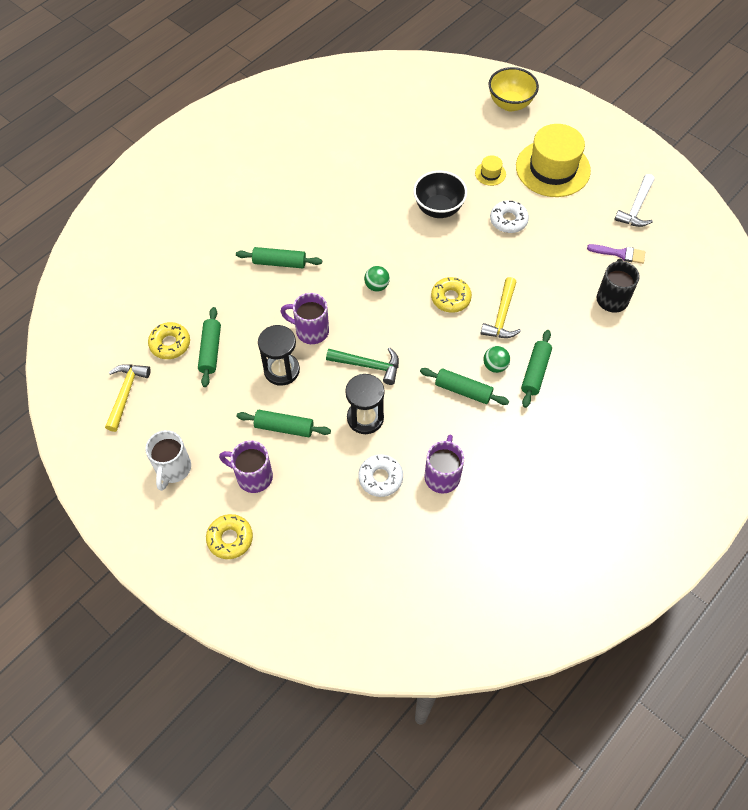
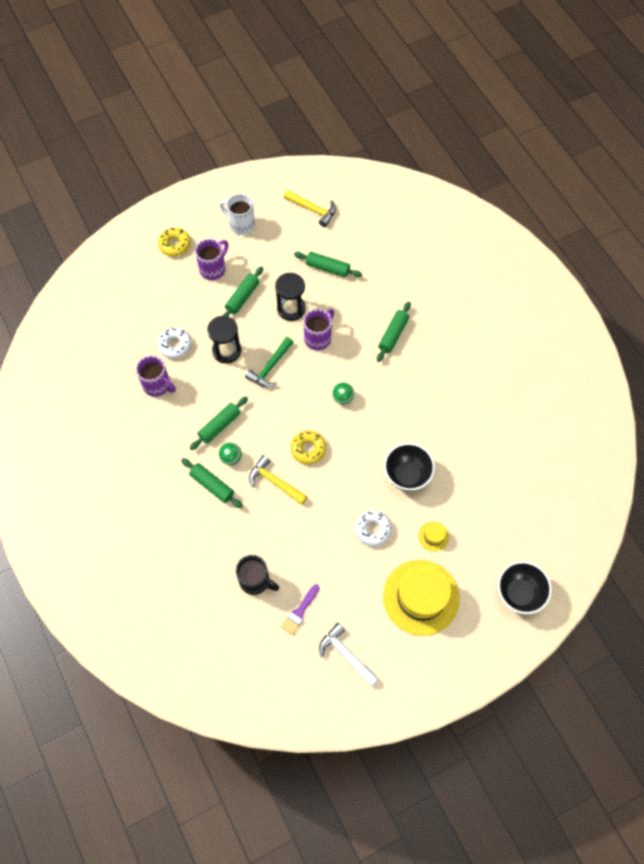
camera: 110 degrees right, 5 degrees up
(170, 344) = (344, 244): yellow donut -> none
(510, 104) = (519, 593): yellow bowl -> black bowl

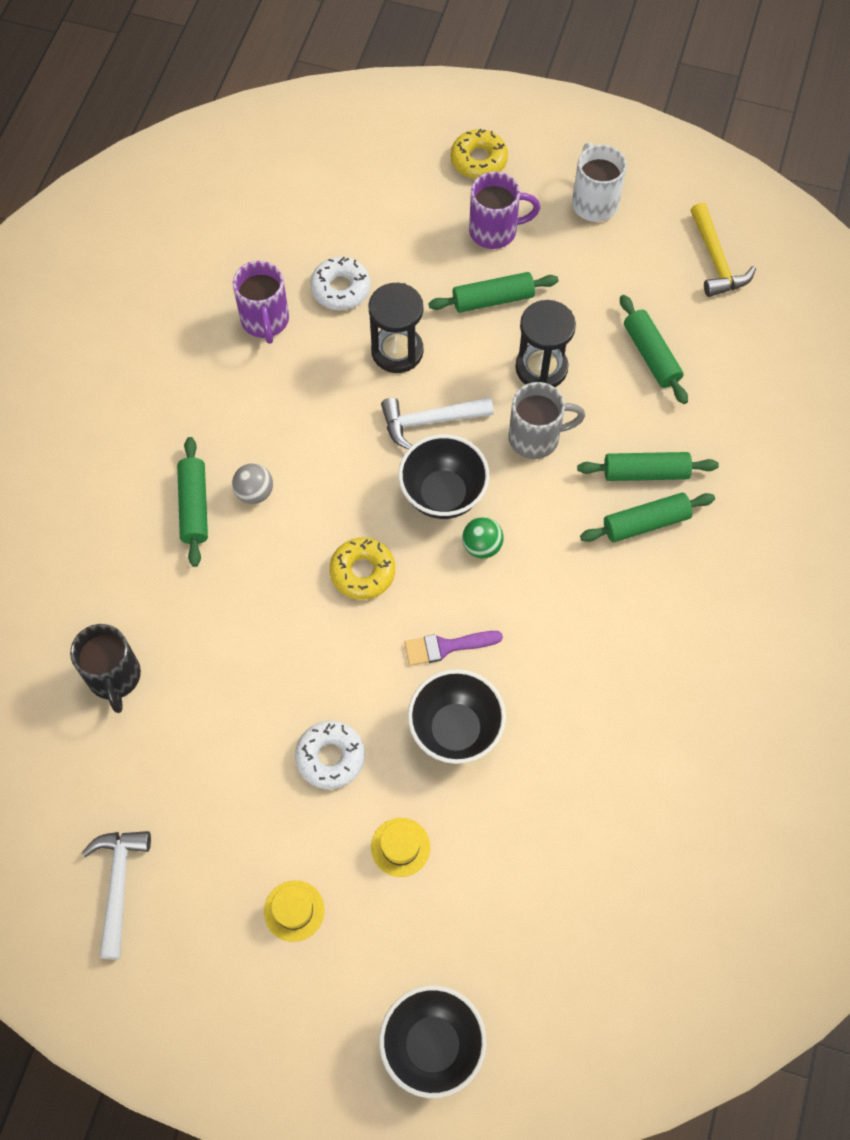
camera: 45 degrees right, 0 degrees up
(219, 425) = (285, 439): green rolling pin -> green rolling pin (645, 472)
(231, 457) = (254, 492): green ball -> grey ball
(270, 367) = (430, 421): green hammer -> white hammer
(275, 482) = (274, 575): yellow hammer -> none
(299, 612) = (123, 771): purple brush -> purple brush (446, 647)
(306, 391) = (443, 494): none -> black bowl
(318, 338) = (536, 437): purple mug -> grey mug
(421, 597) = (294, 911): yellow hat -> yellow hat, size x0.42

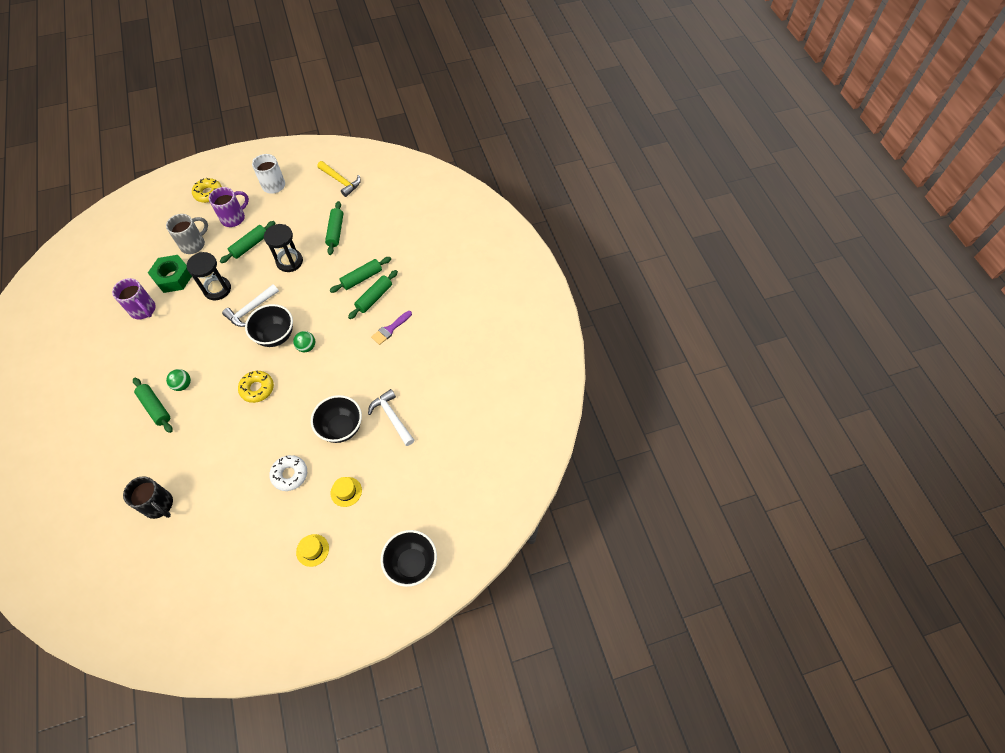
camera: 35 degrees left, 5 degrees down
(118, 885) = (218, 595): white hammer -> white hammer (392, 417)
(254, 492) = (183, 385): grey ball -> green ball
(340, 289) = (173, 277): white donut -> green nut
(446, 647) = (316, 397): purple brush -> purple brush (390, 329)
(536, 437) = (304, 290): grey mug -> grey mug (194, 244)
(651, 355) = (336, 231): green rolling pin -> green rolling pin turned 60 degrees clockwise

